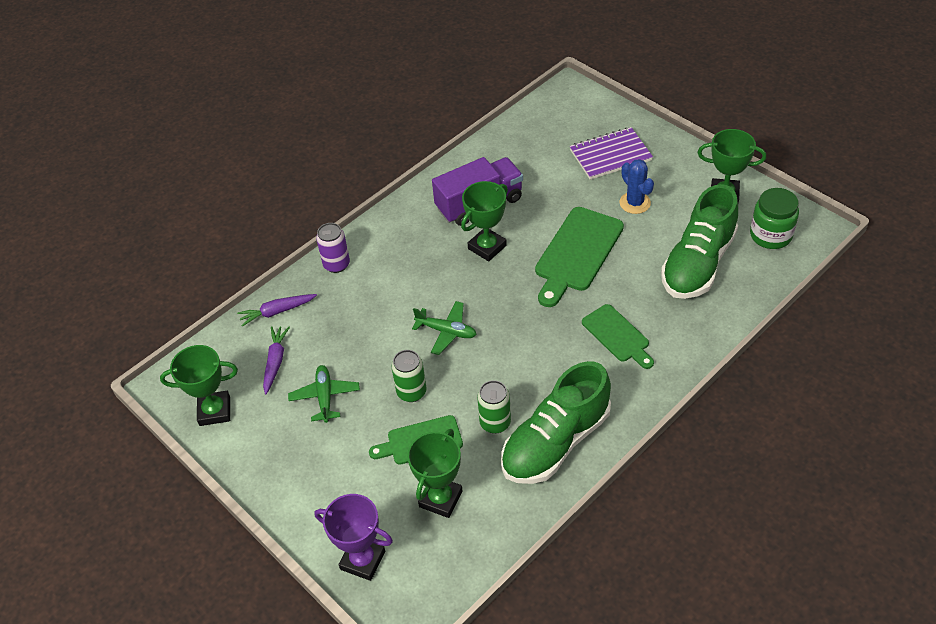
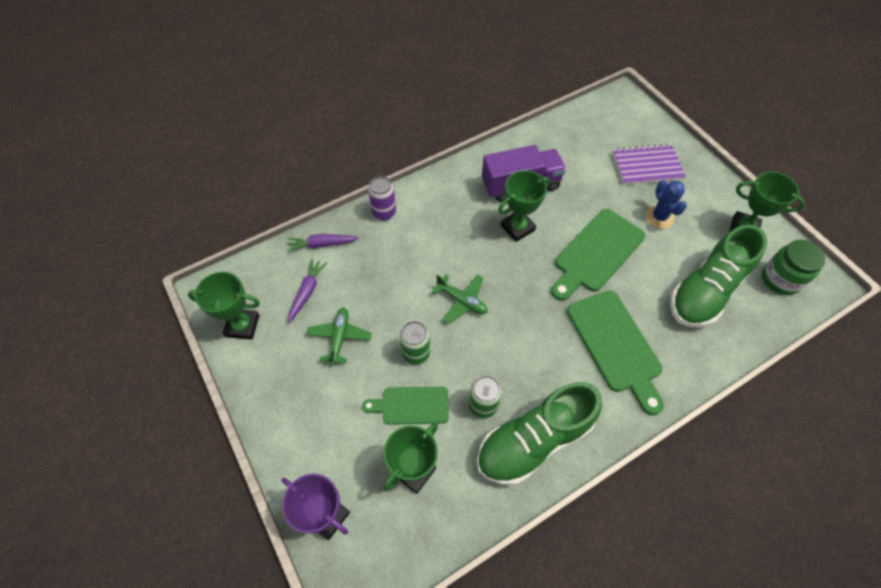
camera: 10 degrees right, 10 degrees up
(617, 335) = (615, 345): green cutting board -> green cutting board, size x1.63

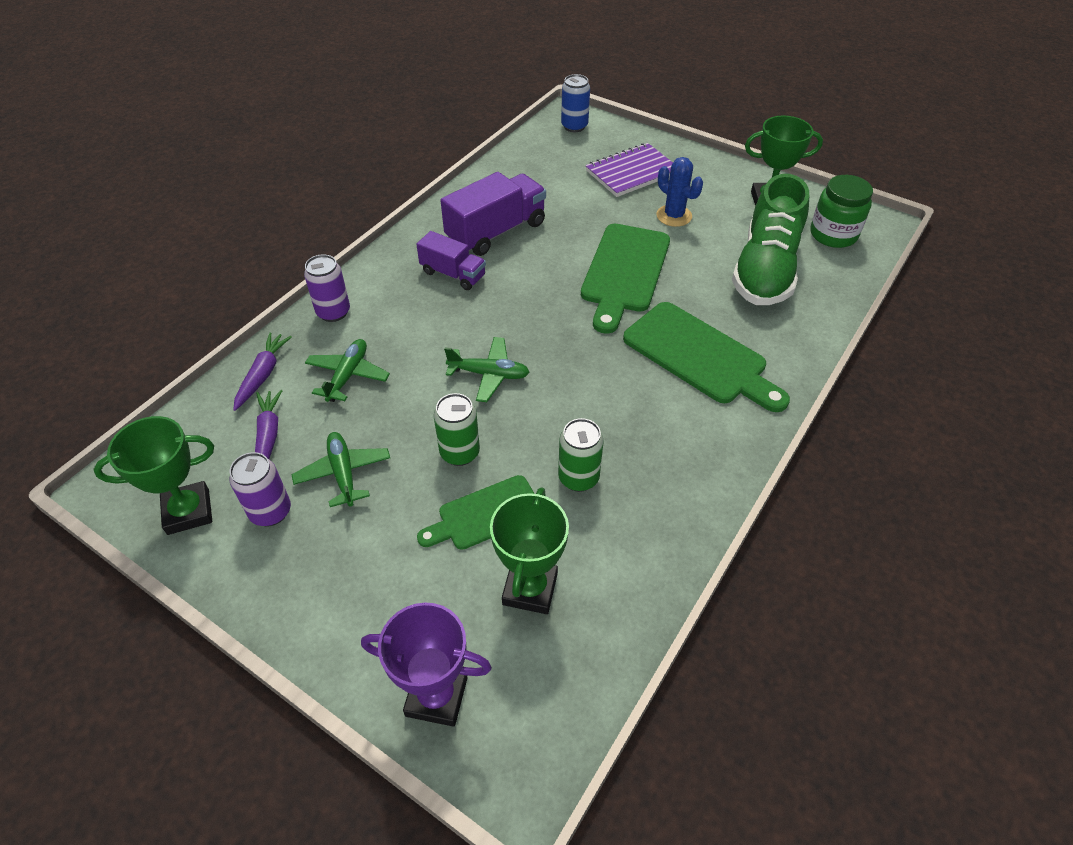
camera: 25 degrees left, 10 degrees down
(287, 346) = (270, 512): none -> purple can
(322, 244) = (263, 375): purple carrot -> purple carrot turned 135 degrees clockwise
(372, 265) = (348, 375): none -> green plane
(474, 210) = (453, 274): none -> purple truck
(517, 228) = (516, 276): green trophy -> none
(534, 441) = (663, 492): green shoe -> none
(623, 109) = (574, 126): none -> blue can

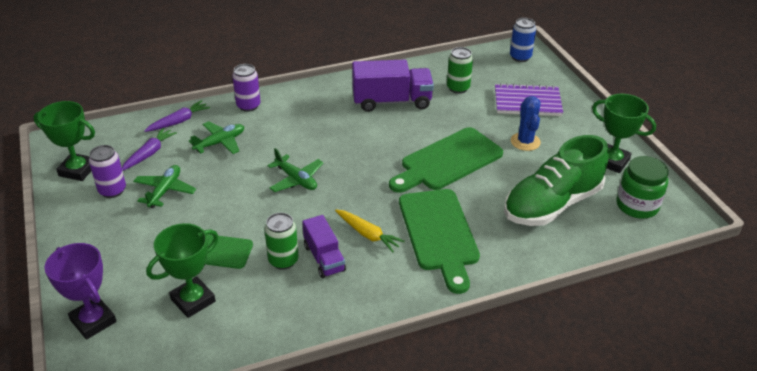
camera: 35 degrees right, 10 degrees down
(453, 274) = (338, 115): purple truck -> purple truck (324, 258)
(460, 453) = (234, 212): green can -> green can (458, 88)
(633, 396) = (368, 234): none -> yellow carrot

